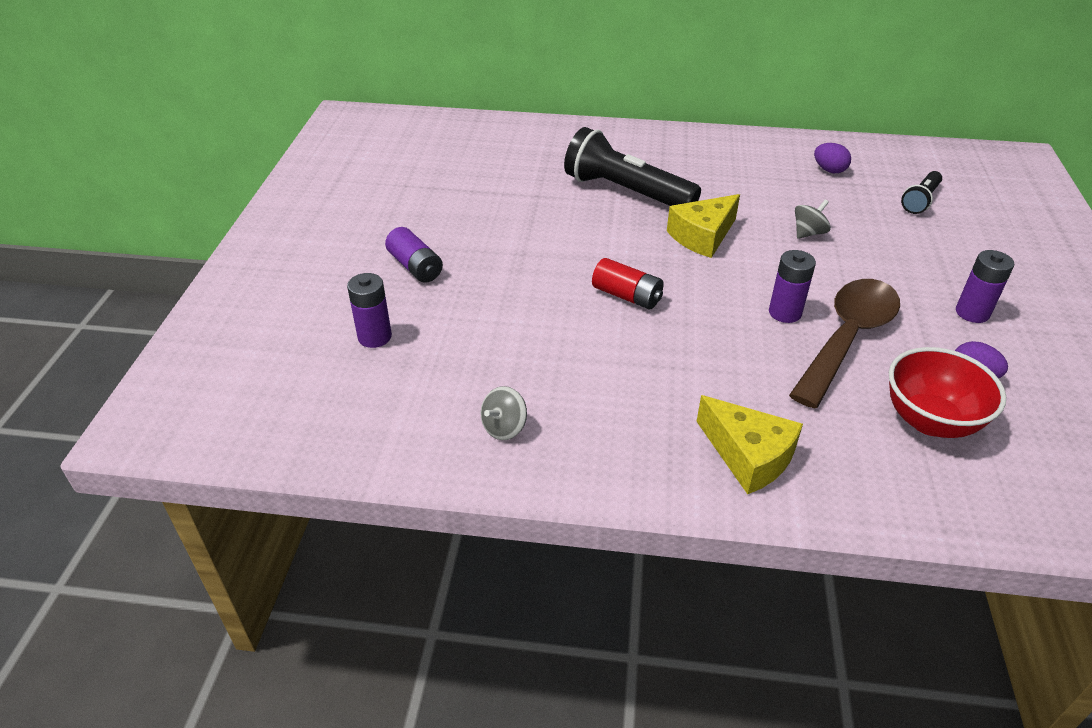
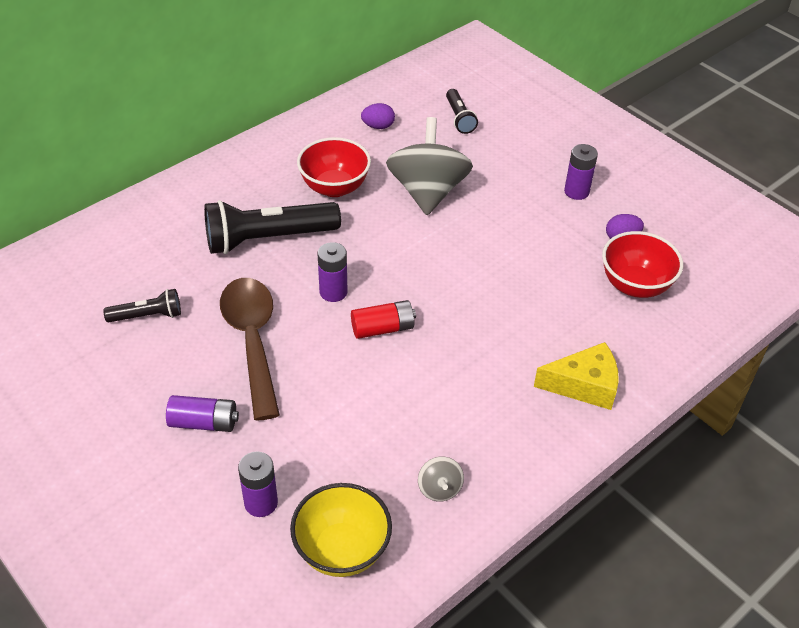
camera: 50 degrees left, 5 degrees up
(376, 407) = (342, 550): none -> yellow bowl
(477, 188) = (147, 316): none -> black flashlight
(702, 236) = (368, 242): yellow cheese -> none
(728, 189) = (334, 187): none -> red bowl
(785, 313) = (487, 267): purple battery -> purple battery (333, 292)
(808, 233) = (427, 192): grey spinning top -> grey spinning top, size x2.37
(847, 338) = (539, 260): brown spoon -> brown spoon (252, 341)

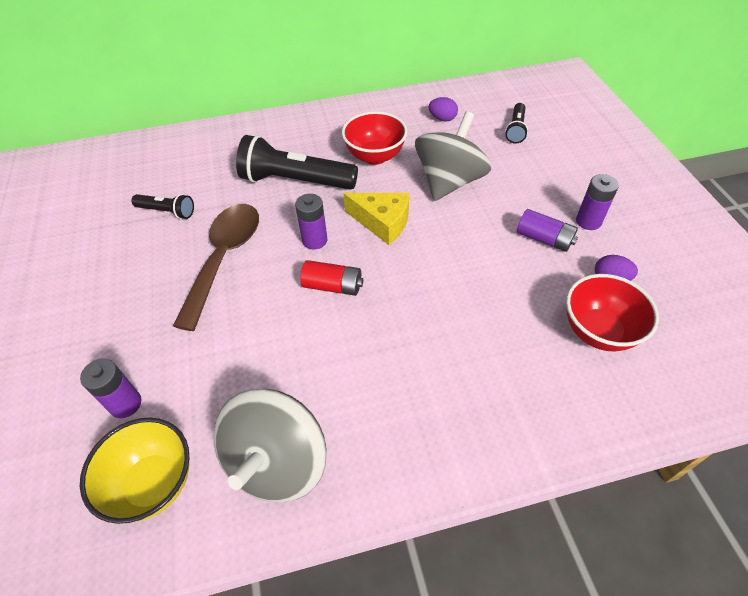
camera: 30 degrees right, 5 degrees up
(204, 422) = (139, 313): purple battery -> purple battery (544, 239)
(439, 488) = (277, 462): grey spinning top -> grey spinning top, size x2.37
(584, 385) = (484, 415): yellow cheese -> yellow cheese (382, 222)

